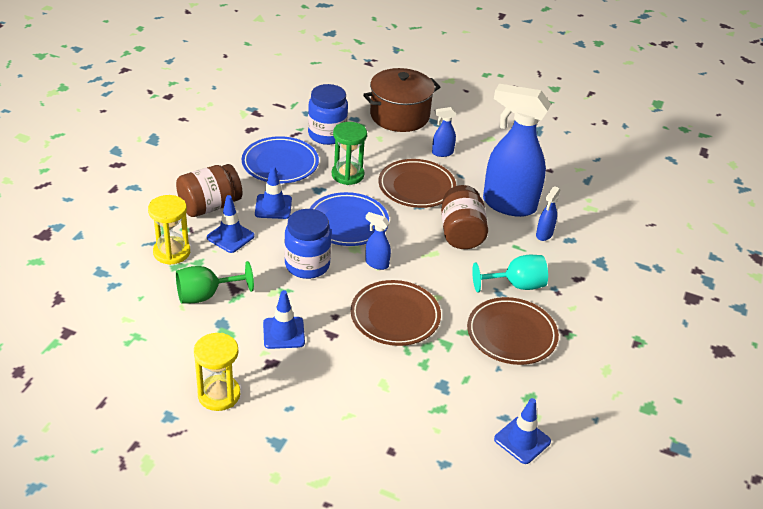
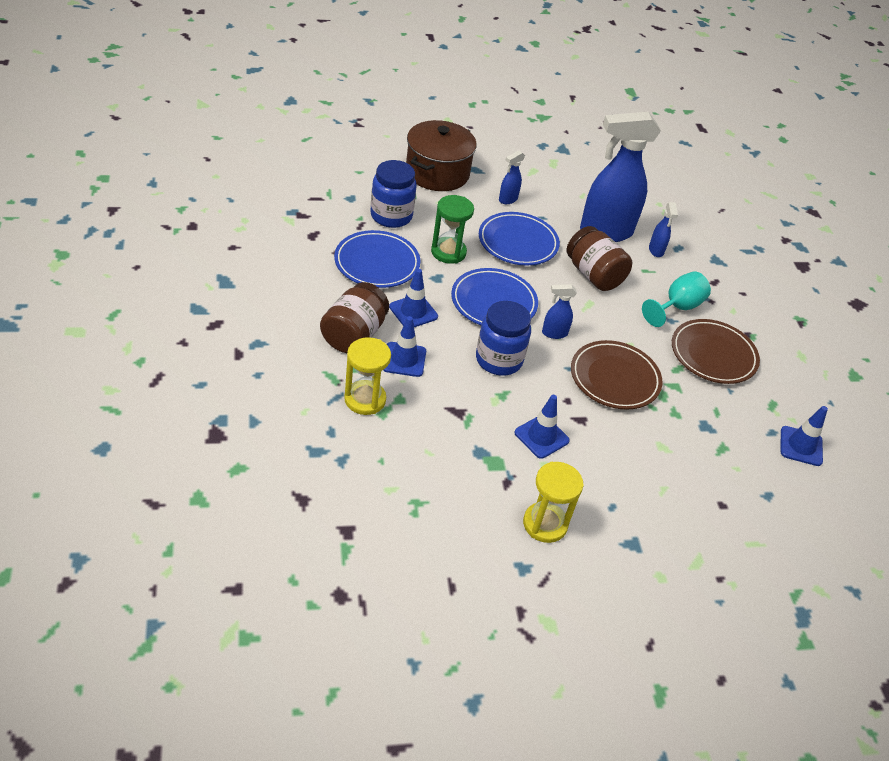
camera: 35 degrees left, 5 degrees up
(205, 295) = (439, 430): green goblet -> none
(416, 187) = (518, 242): brown plate -> blue plate

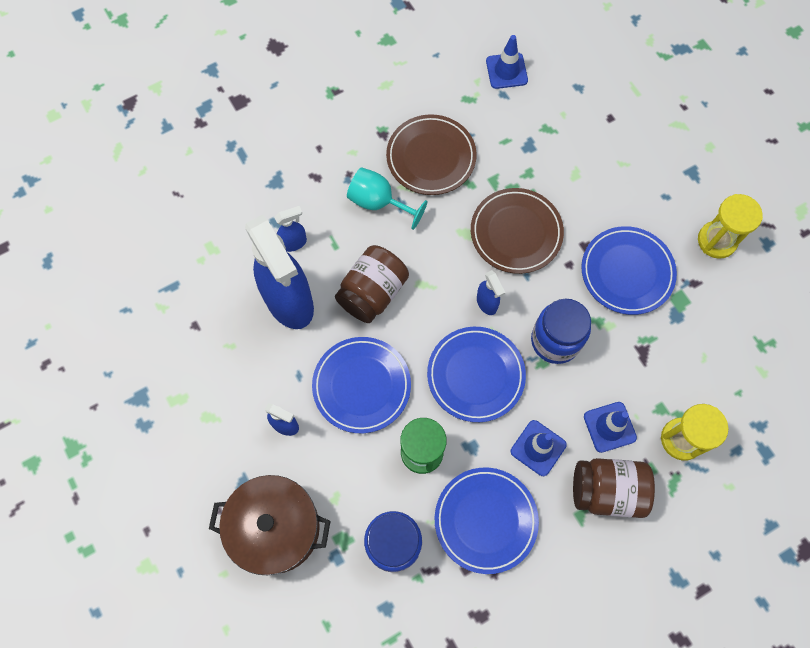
camera: 105 degrees left, 25 degrees up
(541, 437) = (627, 272): blue traffic cone -> blue plate

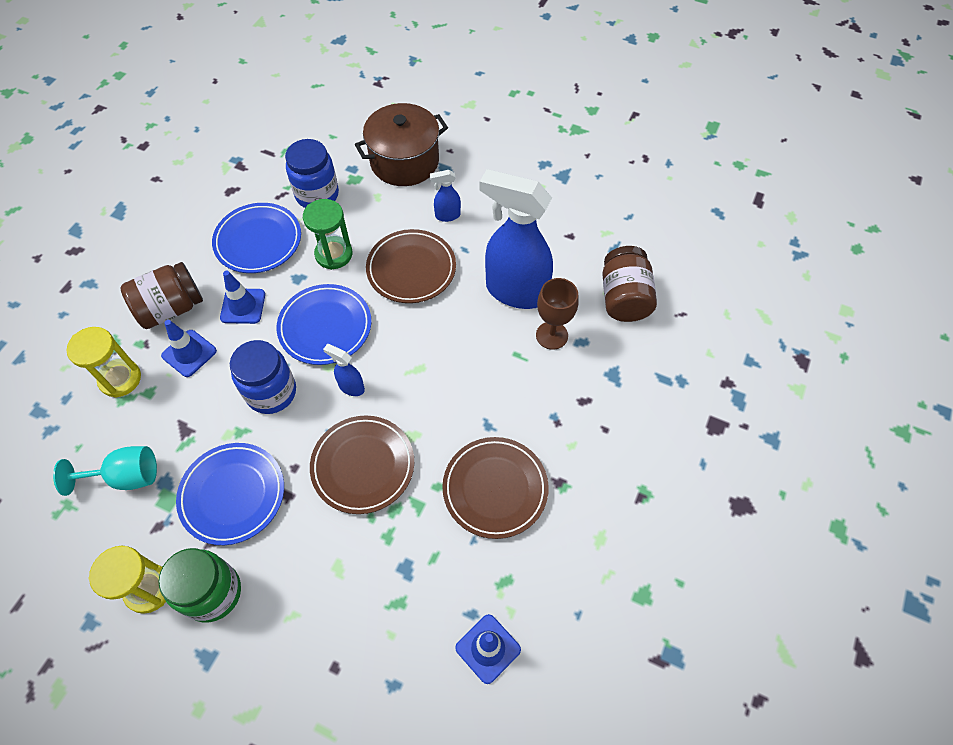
camera: 145 degrees right, 10 degrees down
(294, 243) = (552, 335): blue spray bottle -> brown goblet
(361, 386) = (411, 269): blue plate -> brown plate
(373, 293) = (454, 337): brown jar -> brown jar (624, 298)
(378, 202) = (509, 414): turquoise goblet -> turquoise goblet (126, 477)
(671, 210) = (213, 593): none -> green jar

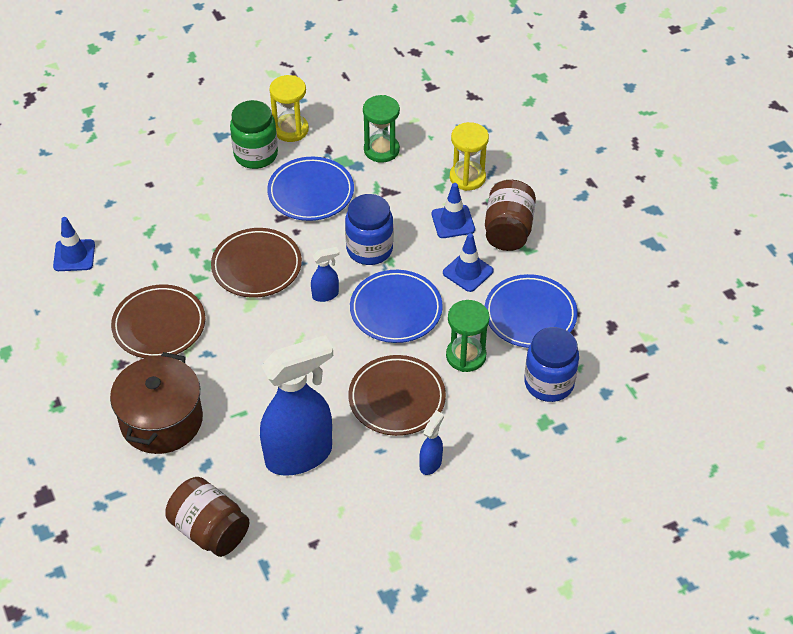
camera: 130 degrees right, 10 degrees down
(126, 477) = (381, 150): turquoise goblet -> green hourglass
(404, 161) = (532, 475): brown pot -> brown pot (161, 420)
(552, 335) = (233, 449): brown goblet -> none

